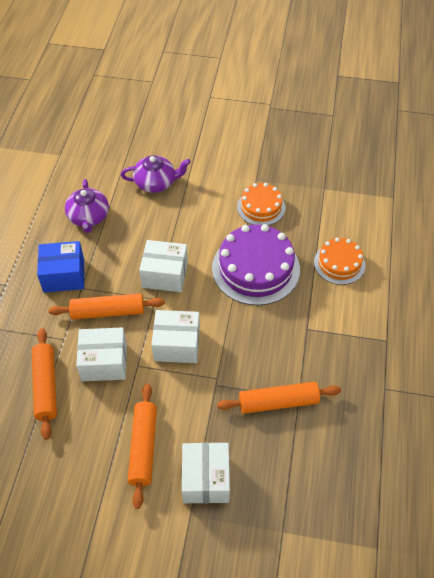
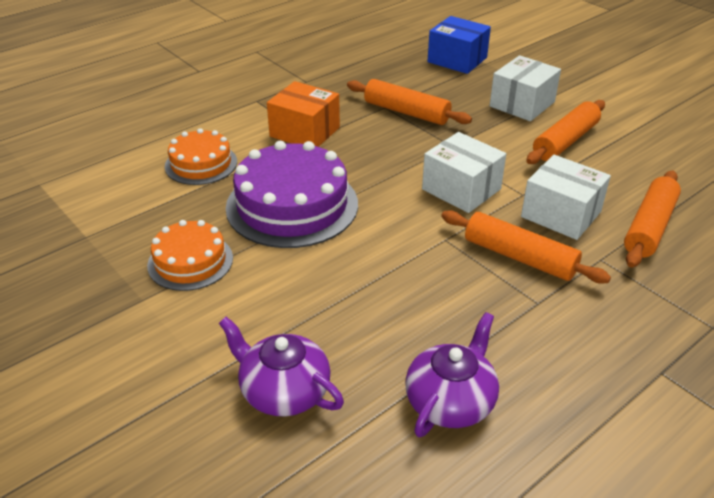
camera: 140 degrees left, 15 degrees down
(64, 275) = (554, 332): blue box -> blue box (457, 60)
(165, 275) = (407, 256): white box -> none
(318, 331) = (304, 132): none -> orange box

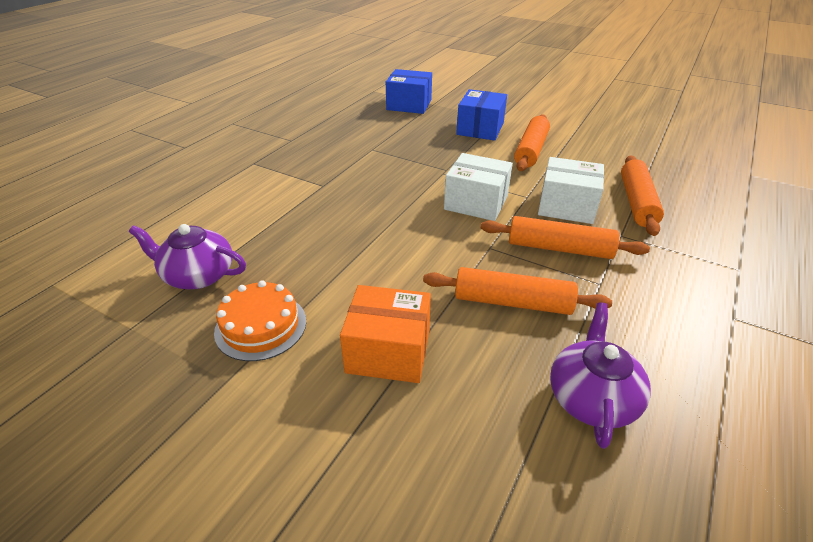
camera: 20 degrees left, 0 degrees up
(201, 164) = (226, 228): orange cake -> none
(283, 391) = (430, 439): purple teapot -> purple teapot (198, 275)
(292, 205) = (336, 248): purple cake -> none
(304, 132) = (312, 181): orange box -> orange box (388, 351)
(406, 112) = (392, 150): orange rolling pin -> orange rolling pin (512, 302)
(522, 104) = (480, 129): white box -> blue box

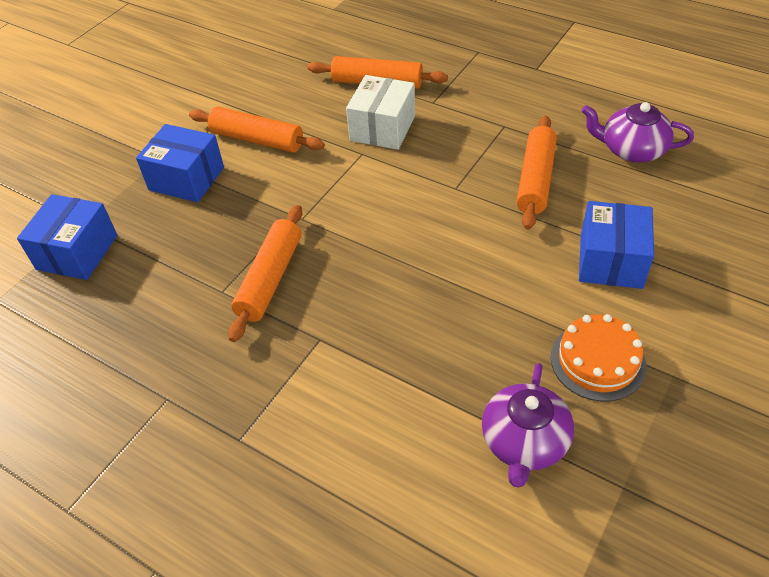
camera: 85 degrees left, 10 degrees up
(388, 351) = (611, 261): orange box -> blue box
(476, 202) = (372, 193): white box -> none
(559, 248) = (455, 142): orange rolling pin -> orange rolling pin (270, 279)

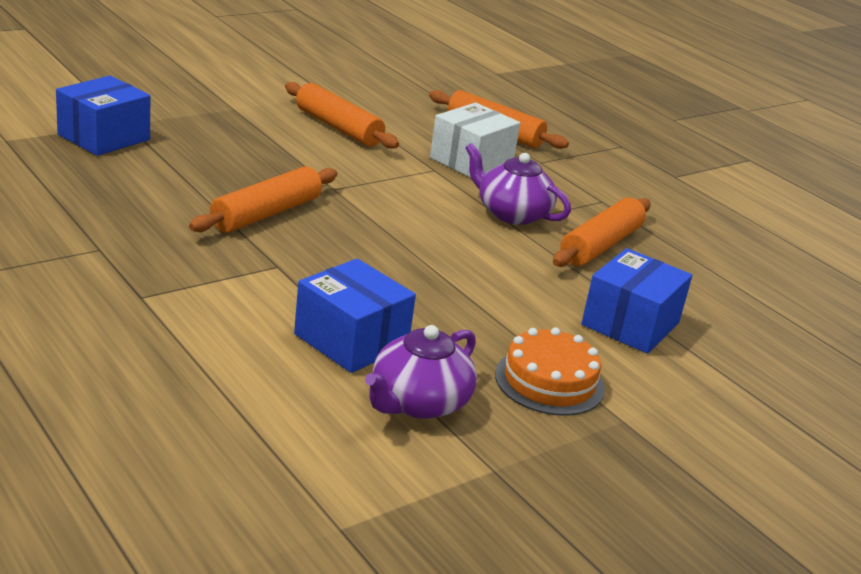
camera: 15 degrees right, 20 degrees down
(186, 178) = (247, 128): blue box -> blue box (351, 340)
(631, 150) = (728, 261): purple teapot -> purple teapot (511, 213)

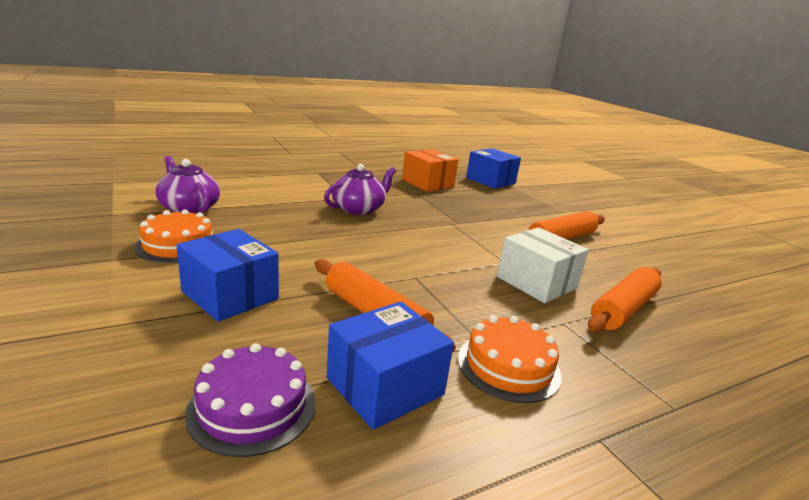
camera: 100 degrees right, 5 degrees down
(151, 192) = (427, 183): none -> orange box
(266, 214) = (409, 202): orange rolling pin -> none
(351, 340) = (260, 203): blue box -> blue box (385, 386)
(511, 213) = (433, 281): purple teapot -> purple teapot (359, 209)
(625, 194) = (508, 366): none -> orange cake
(756, 292) = (252, 406): none -> purple cake

